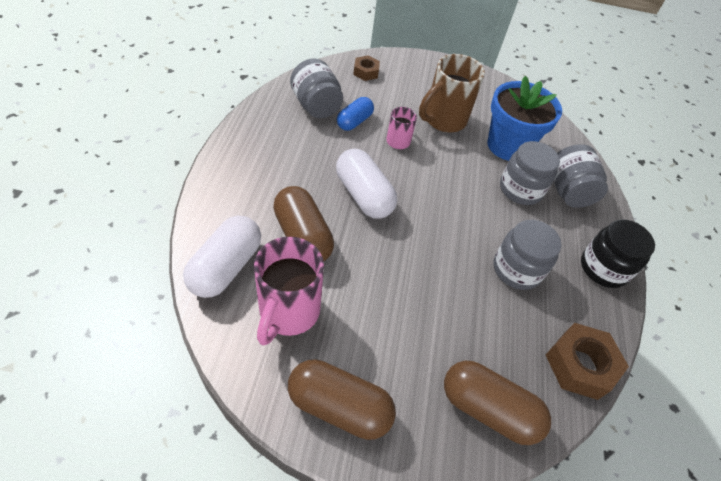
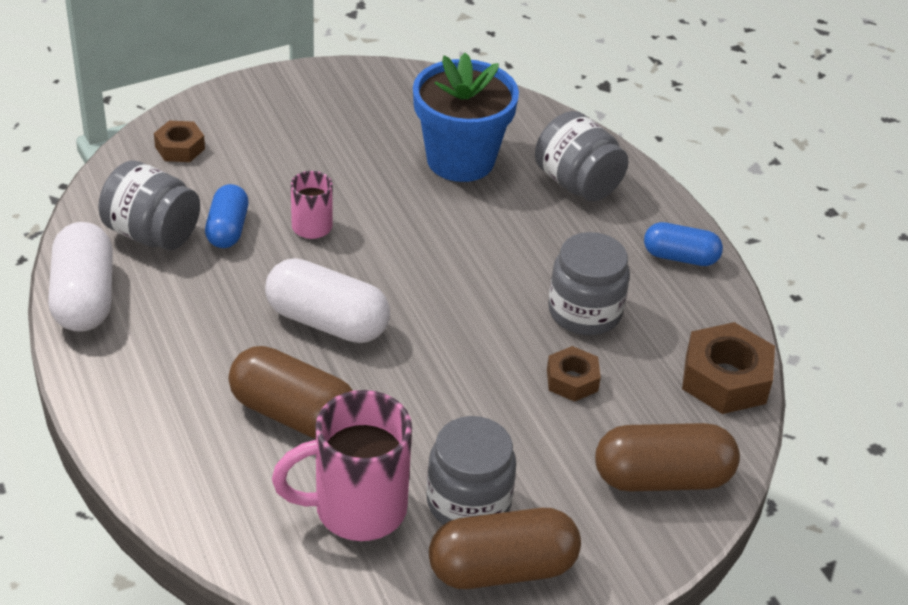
camera: 30 degrees left, 10 degrees down
(226, 267) = (228, 503): white capsule -> white capsule (84, 297)
(288, 312) = (356, 509): pink mug -> pink mug turned 90 degrees clockwise
(443, 120) = (349, 166): brown mug -> none
(477, 308) = (572, 380): none -> brown nut
(520, 189) = (518, 211): grey jar -> grey jar (468, 502)
(603, 268) = (680, 257): black jar -> blue capsule

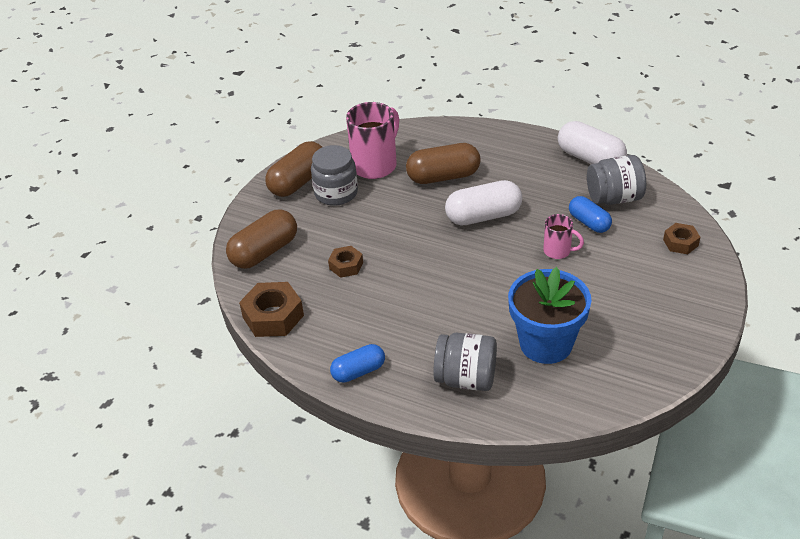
camera: 145 degrees right, 0 degrees up
(585, 312) = (376, 302): grey jar -> none

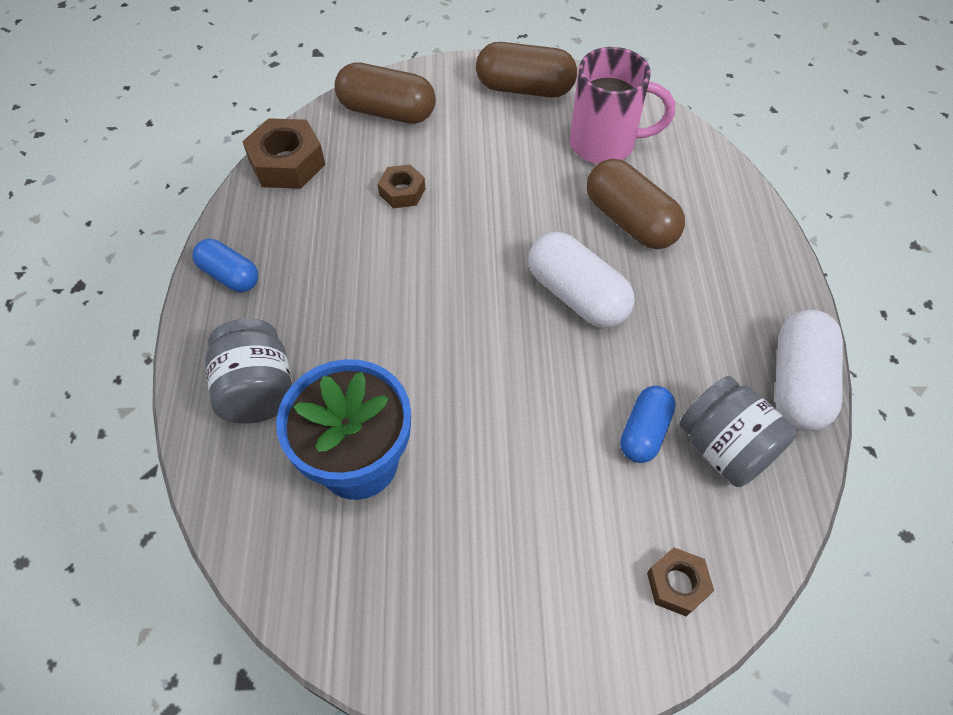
camera: 60 degrees right, 15 degrees up
(336, 193) = (526, 129): grey jar -> none
(558, 251) = (556, 412): pink mug -> none

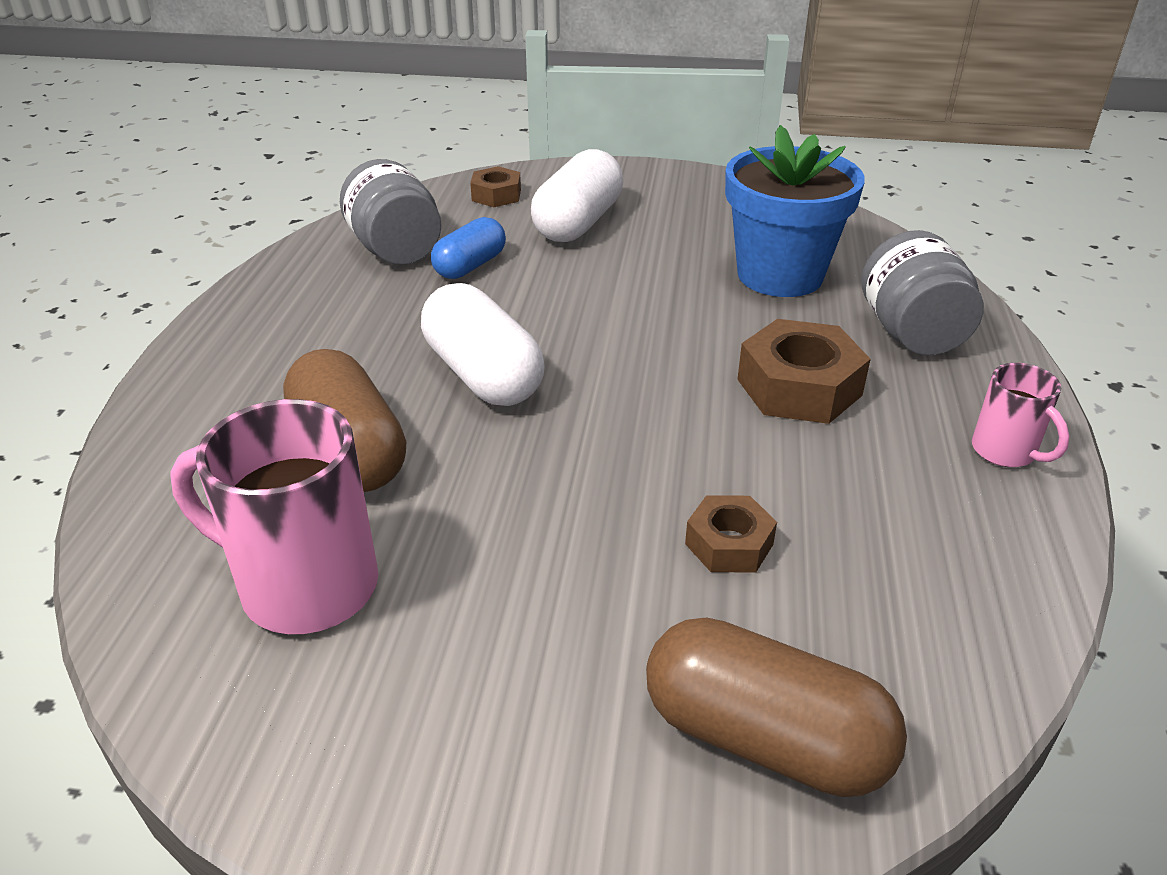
camera: 170 degrees left, 20 degrees down
(230, 275) = (1005, 452): blue capsule -> pink mug
(287, 163) = (976, 633): brown nut -> brown nut (799, 387)
(525, 88) = (405, 760): brown capsule -> none
(798, 383) = (276, 280): white capsule -> white capsule (578, 223)

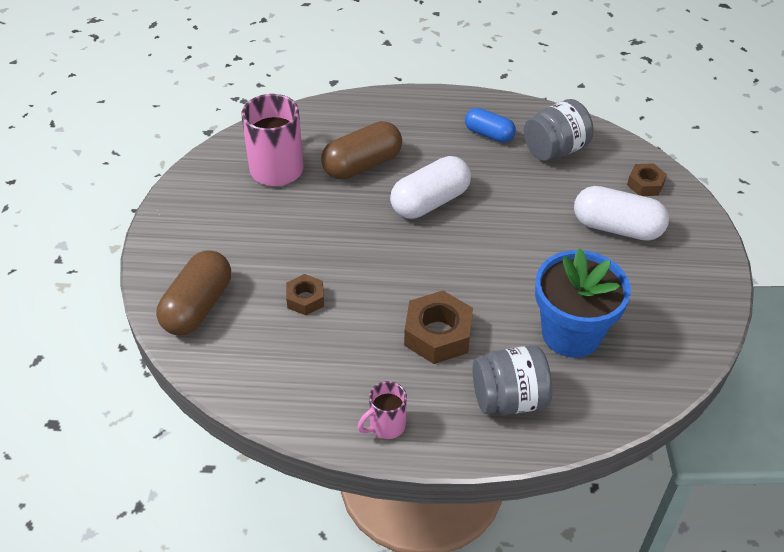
camera: 85 degrees right, 10 degrees up
(470, 266) = (544, 183): blue capsule -> blue capsule (489, 134)

